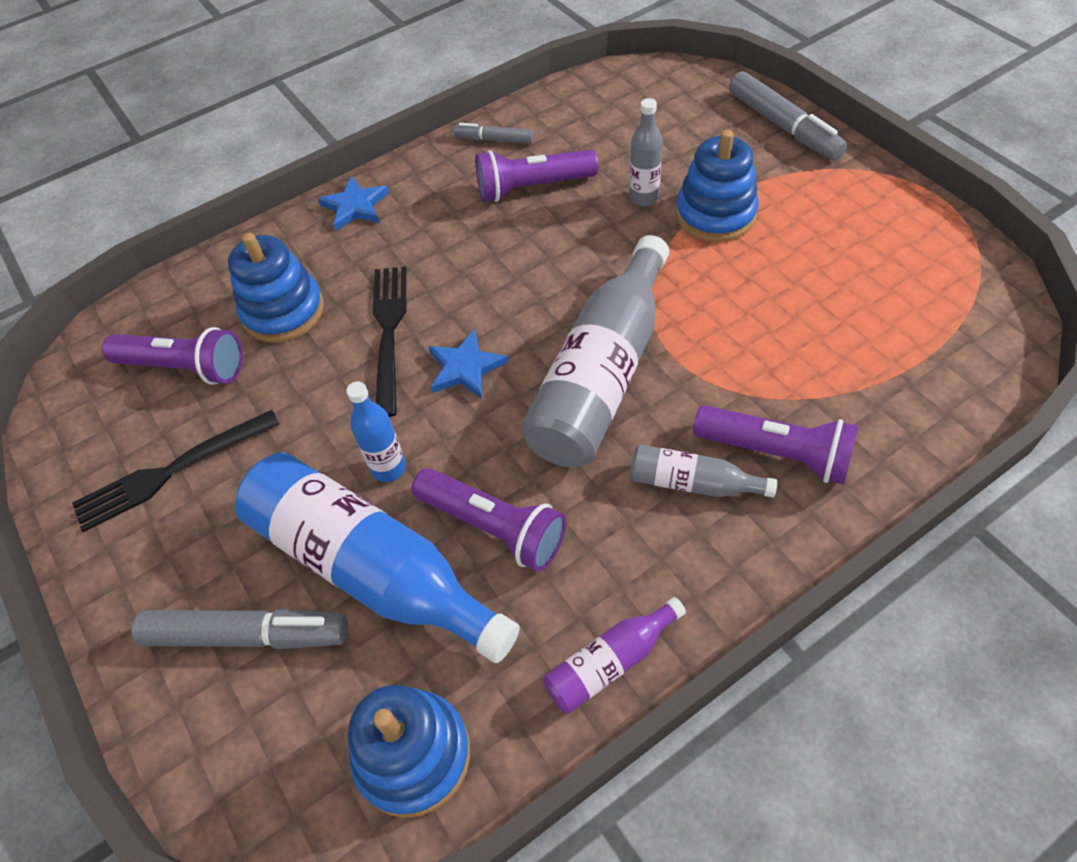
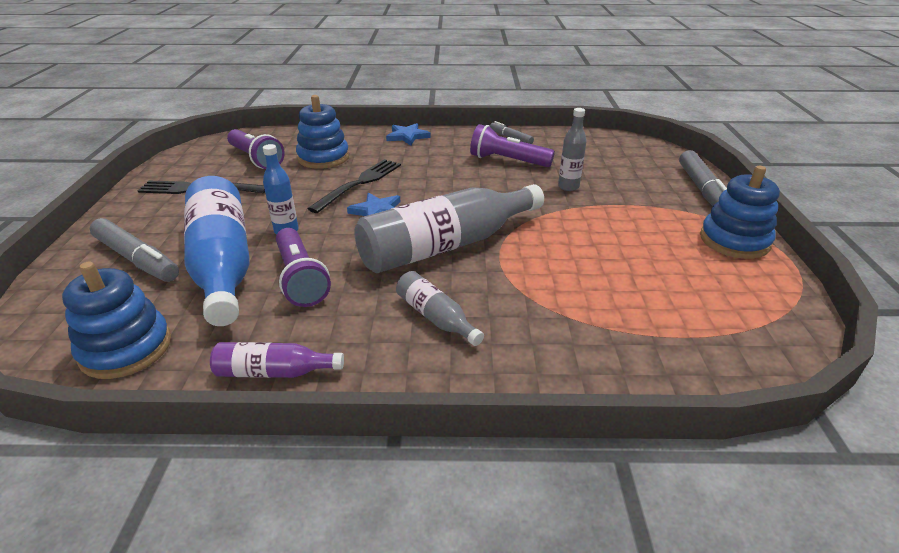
camera: 30 degrees right, 20 degrees down
(715, 214) = (606, 209): blue stacking toy -> blue stacking toy (734, 241)
(776, 453) = (508, 331): purple flashlight -> none

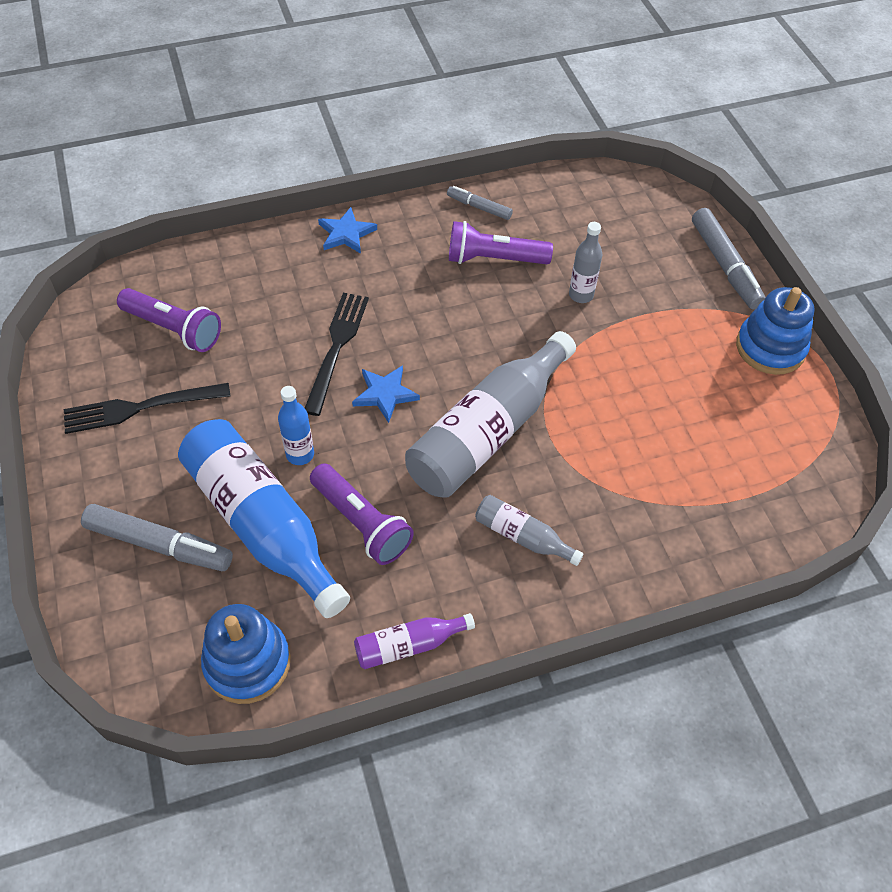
camera: 20 degrees left, 20 degrees up
(323, 158) = (261, 306): blue stacking toy -> none

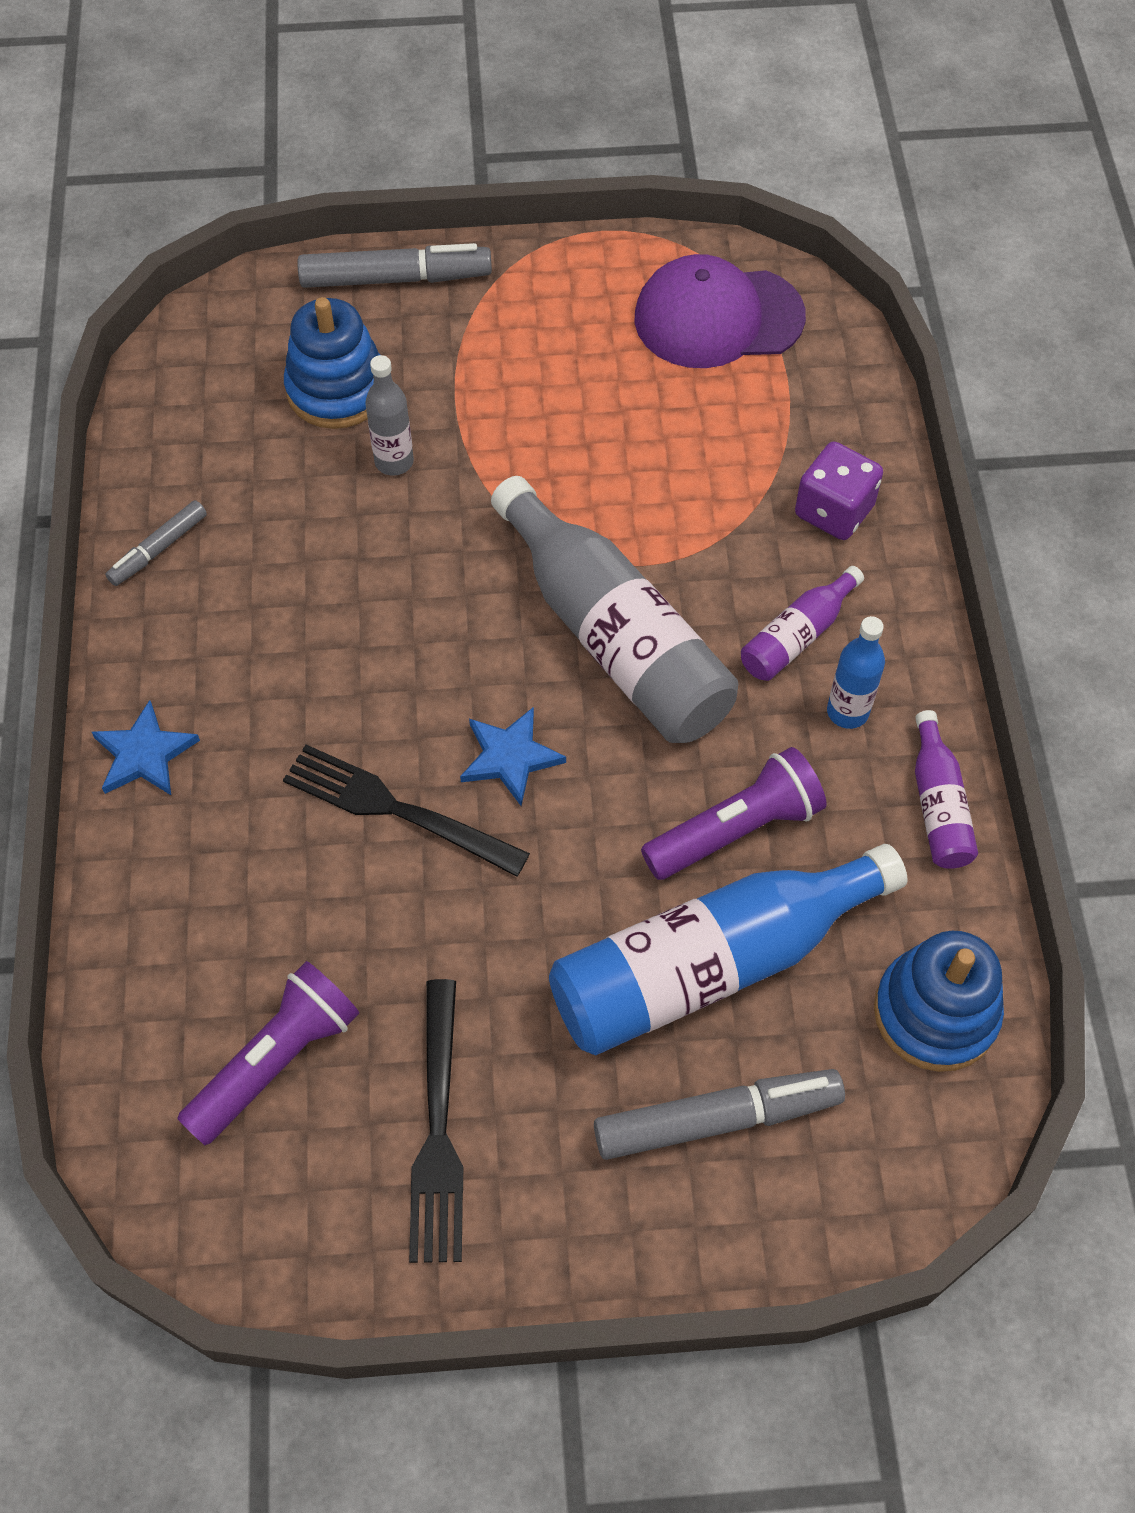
camera: 75 degrees left, 5 degrees up
(159, 544) = (717, 1119): grey marker -> grey marker turned 45 degrees clockwise
(300, 454) = (595, 894): blue bottle -> blue bottle (847, 712)
(494, 259) = (282, 554): purple flashlight -> none
(522, 536) = (797, 636): grey bottle -> purple bottle
(638, 544) = (834, 511): none -> purple dice
(770, 348) = (558, 277): blue stacking toy -> blue stacking toy (337, 390)
(781, 445) = (718, 317): none -> purple cap

